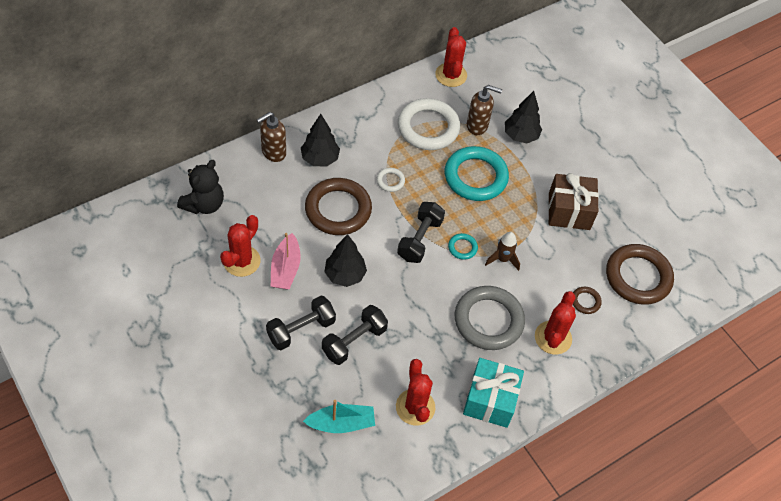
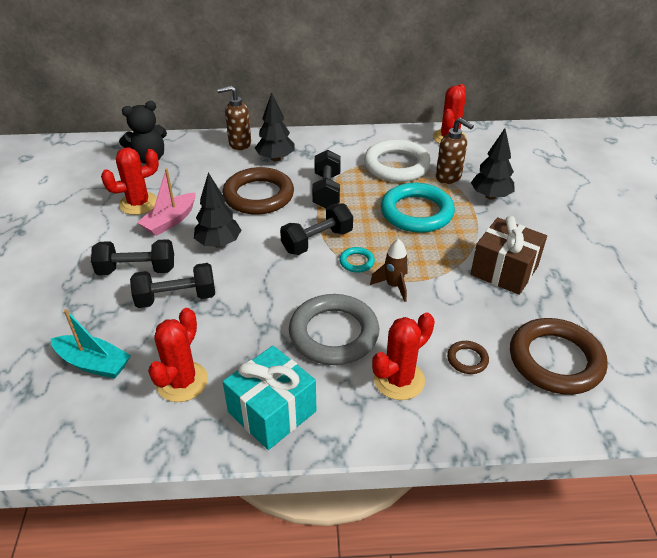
camera: 35 degrees right, 15 degrees down
(390, 181) = (326, 191): white ring -> black dumbbell

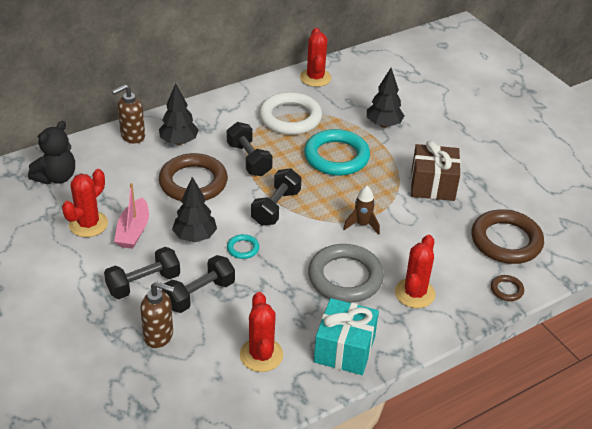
camera: 30 degrees left, 0 degrees up
(93, 363) = (178, 369): turquoise boat -> none
(356, 262) = (320, 214): turquoise ring -> turquoise ring (243, 248)
(449, 177) = (340, 116): brown soap dispenser -> brown soap dispenser (159, 336)
(467, 359) = (450, 261): brown ring -> brown ring (506, 290)

